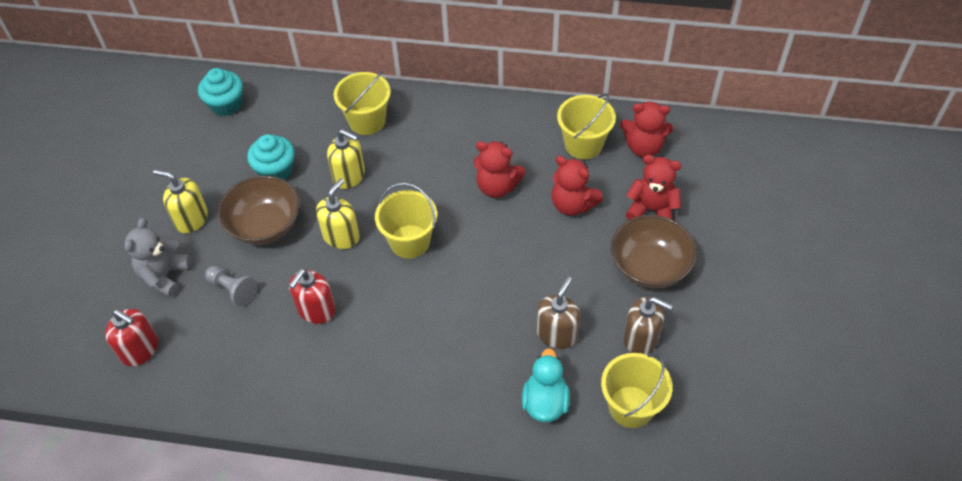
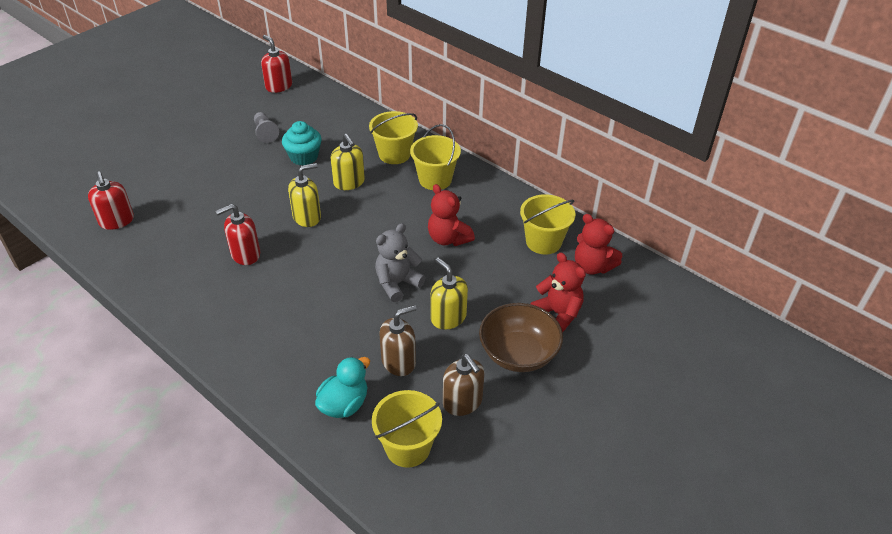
camera: 30 degrees right, 10 degrees down
(164, 275) = (174, 185): grey teddy bear -> grey teddy bear (397, 283)
(168, 99) = (279, 86): none -> red soap dispenser
(191, 219) = (223, 160): yellow soap dispenser -> yellow soap dispenser (448, 317)
(226, 104) = (311, 104): turquoise cupcake -> none
(232, 289) = (206, 214): grey pawn -> grey pawn (265, 133)
(265, 225) = (264, 186): brown bowl -> none
(409, 241) = (350, 243): yellow bucket -> yellow bucket (435, 179)
(572, 204) = (496, 278): red teddy bear -> none

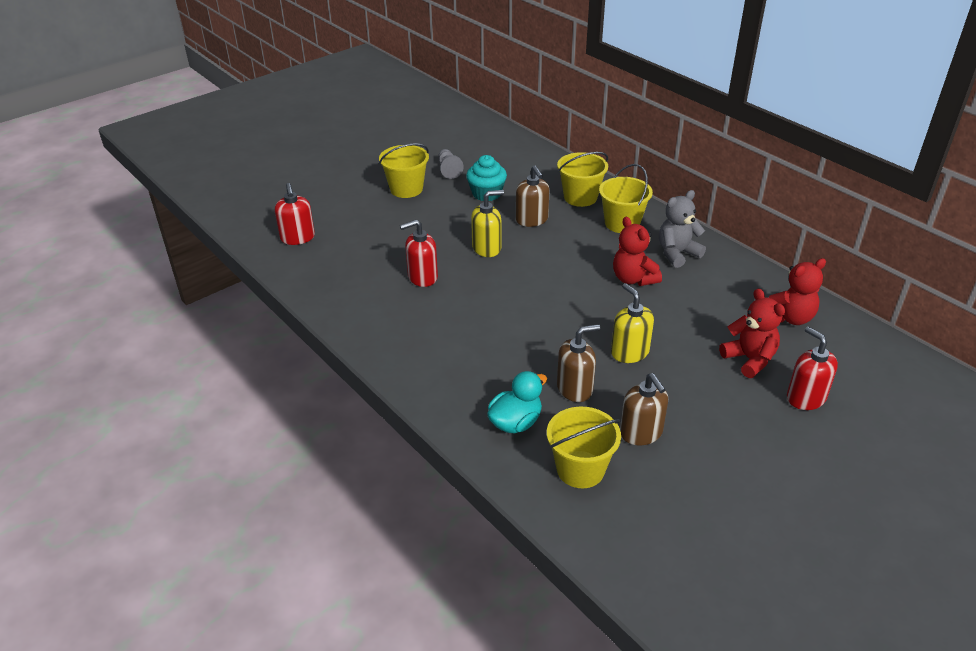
camera: 10 degrees right, 5 degrees down
(279, 86) = (464, 129): red soap dispenser -> red soap dispenser (805, 398)
(349, 182) = (532, 220): yellow soap dispenser -> brown soap dispenser
(397, 283) = (577, 316): grey teddy bear -> grey teddy bear (677, 253)
(518, 354) = (704, 393): brown bowl -> none
(543, 242) = (736, 290): yellow bucket -> yellow bucket (406, 189)
(592, 266) = (790, 317): red teddy bear -> red teddy bear turned 75 degrees counterclockwise

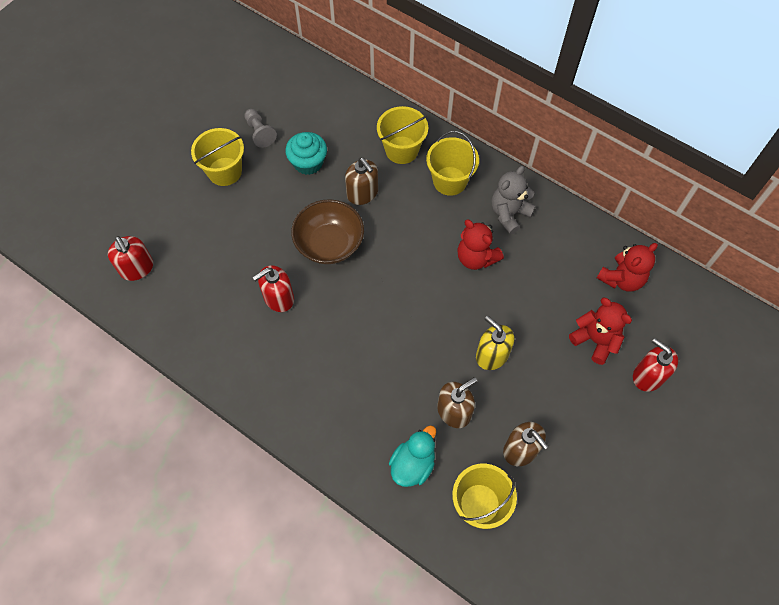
camera: 15 degrees left, 25 degrees up
(487, 248) = (329, 244): yellow soap dispenser -> brown bowl

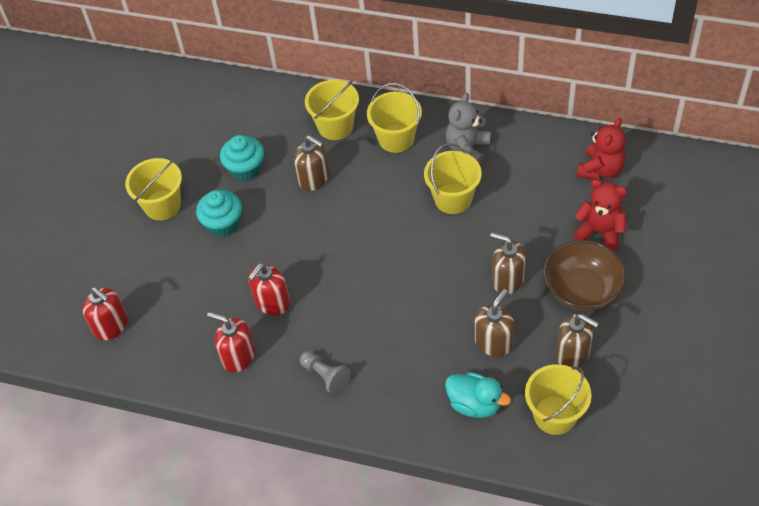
camera: 15 degrees left, 10 degrees down
(260, 133) = (182, 157): grey pawn -> grey pawn (325, 376)
(268, 208) = (223, 224): none -> turquoise cupcake
(329, 244) = (301, 235): brown bowl -> brown bowl (582, 290)
(413, 464) = (475, 404): turquoise duck -> turquoise duck turned 105 degrees clockwise
(476, 258) = (453, 199): red teddy bear -> yellow bucket
(491, 355) = (507, 280): yellow soap dispenser -> brown soap dispenser
(648, 376) = (662, 246): red soap dispenser -> red soap dispenser (238, 356)

